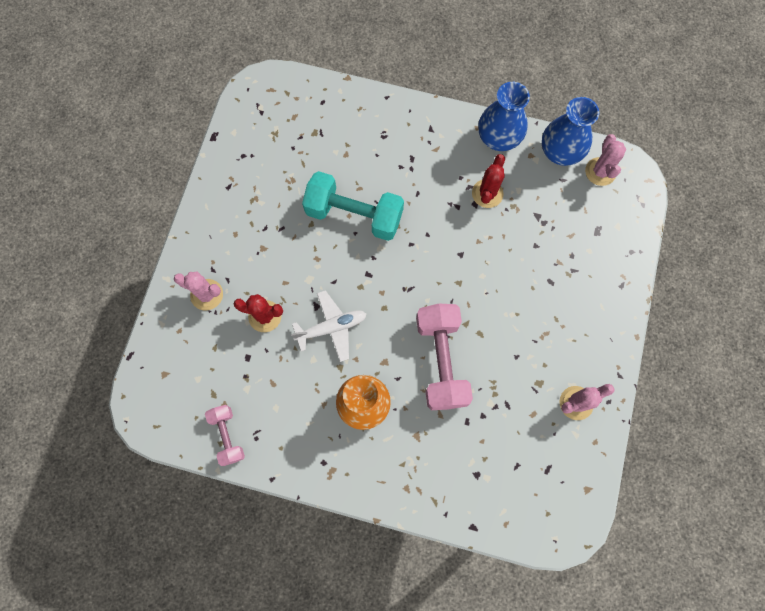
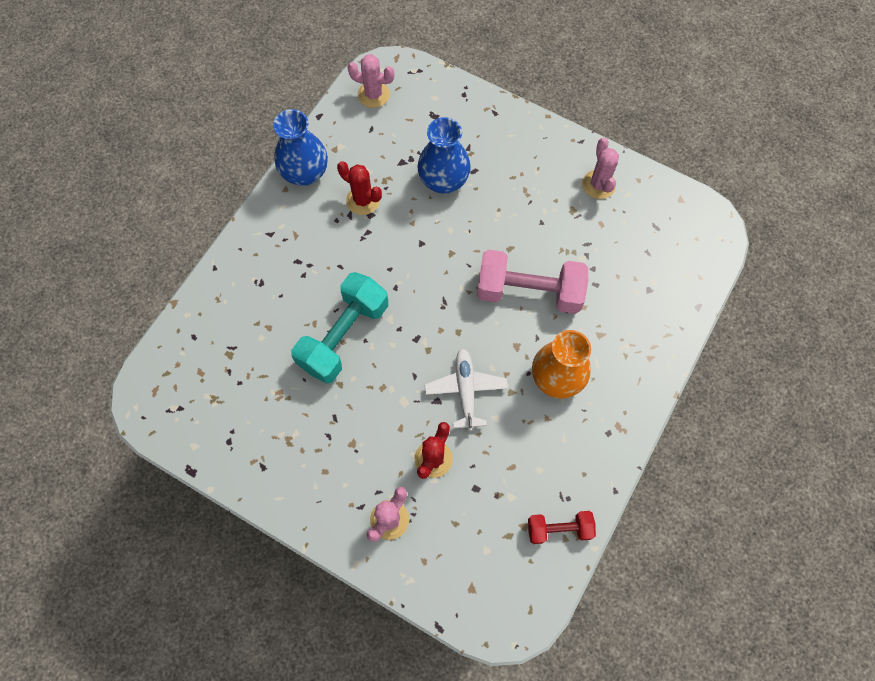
camera: 75 degrees left, 5 degrees down
(227, 436) = (559, 529): pink dumbbell -> red dumbbell
(560, 152) = (341, 123): blue vase -> blue vase (443, 180)

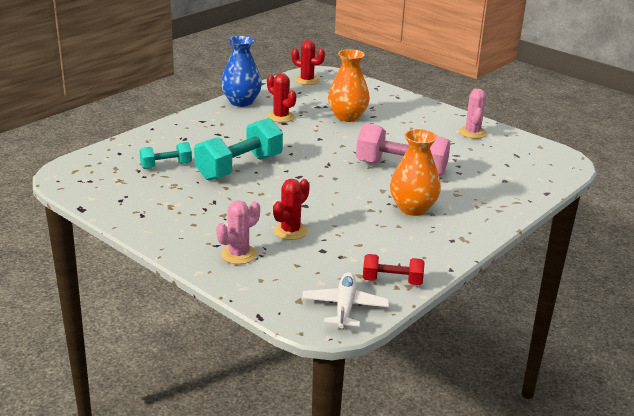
camera: 10 degrees right, 40 degrees down
(258, 353) = (166, 166): none -> turquoise dumbbell
(373, 94) = (307, 80): pink cactus -> red cactus
(443, 180) = (347, 117): blue vase -> orange vase
(465, 390) = (331, 204): white plane -> white plane (344, 307)

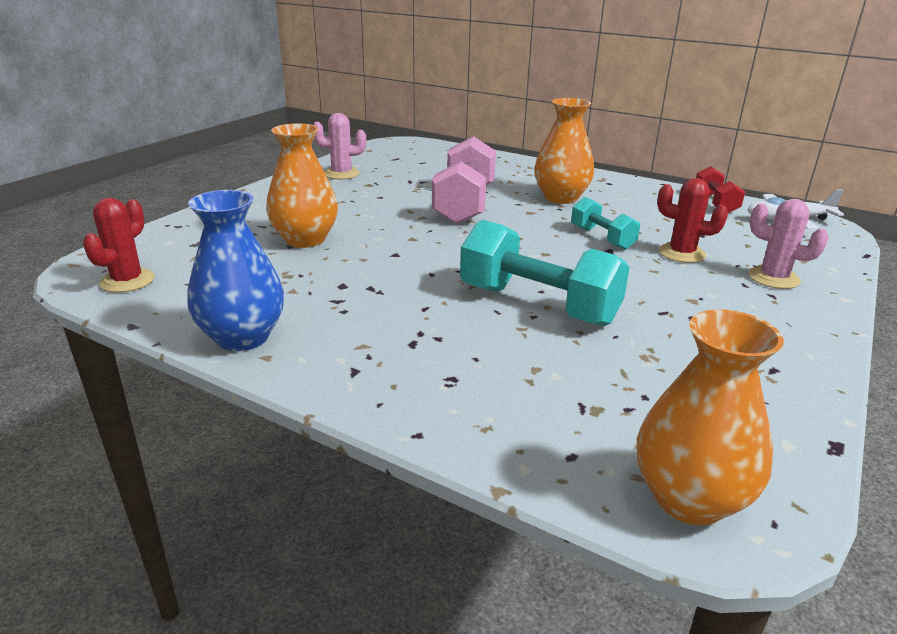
camera: 100 degrees left, 0 degrees up
(81, 168) = (689, 499): none -> orange vase
(166, 166) = (584, 378): turquoise dumbbell -> turquoise dumbbell (602, 238)
(281, 117) = (315, 290): red cactus -> none

